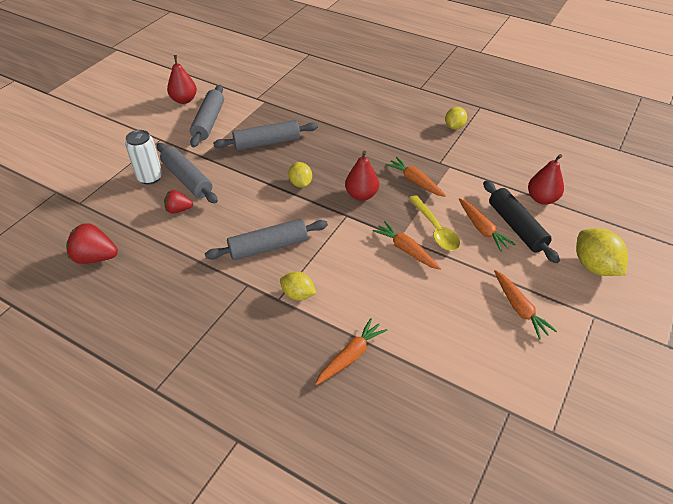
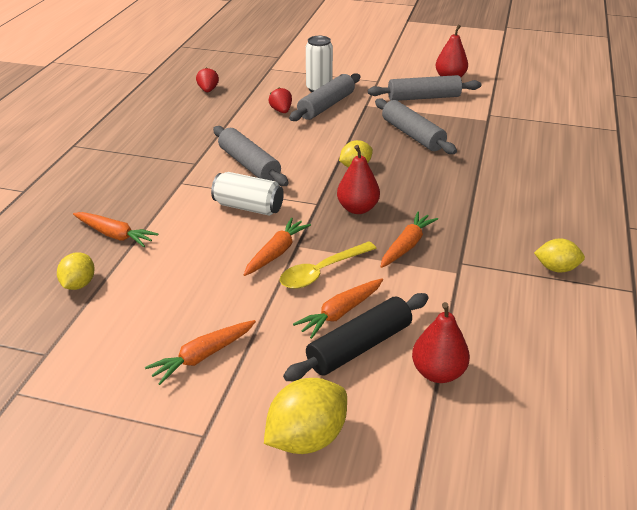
camera: 75 degrees right, 10 degrees down
(95, 257) = (208, 90): red strawberry -> red strawberry, size x0.63
(298, 294) = (189, 192): yellow lemon -> yellow lemon (79, 284)
(337, 257) = (248, 207): none -> white can

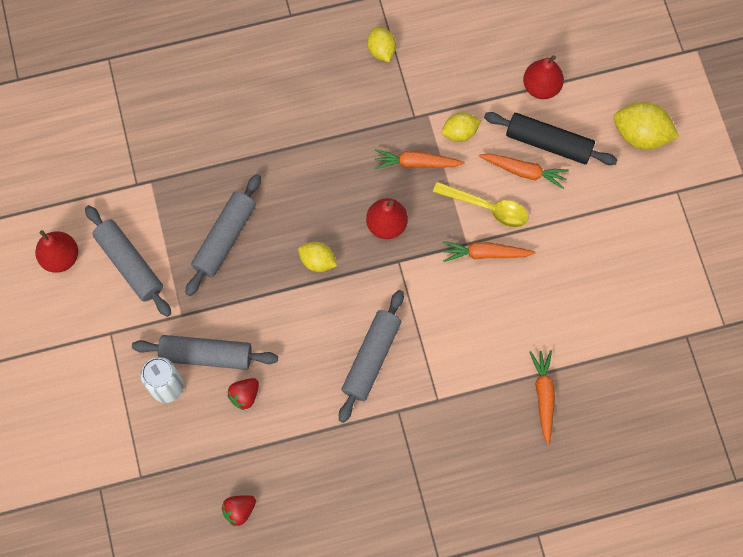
camera: 120 degrees left, 35 degrees up
(79, 284) = (613, 373): yellow lemon -> yellow lemon (460, 132)
(202, 356) = (621, 234): orange carrot -> none
(248, 207) = (439, 314): white can -> none

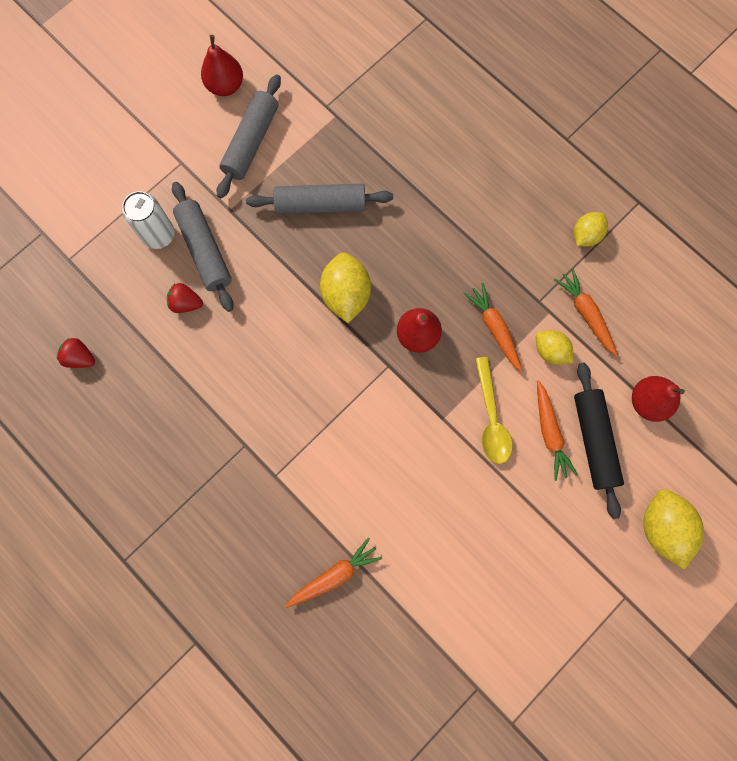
camera: 60 degrees right, 5 degrees up
(317, 261) = (346, 295): yellow lemon -> yellow lemon, size x1.61
(372, 358) = (281, 394): grey rolling pin -> none
(485, 254) = (444, 441): orange carrot -> orange carrot (585, 313)

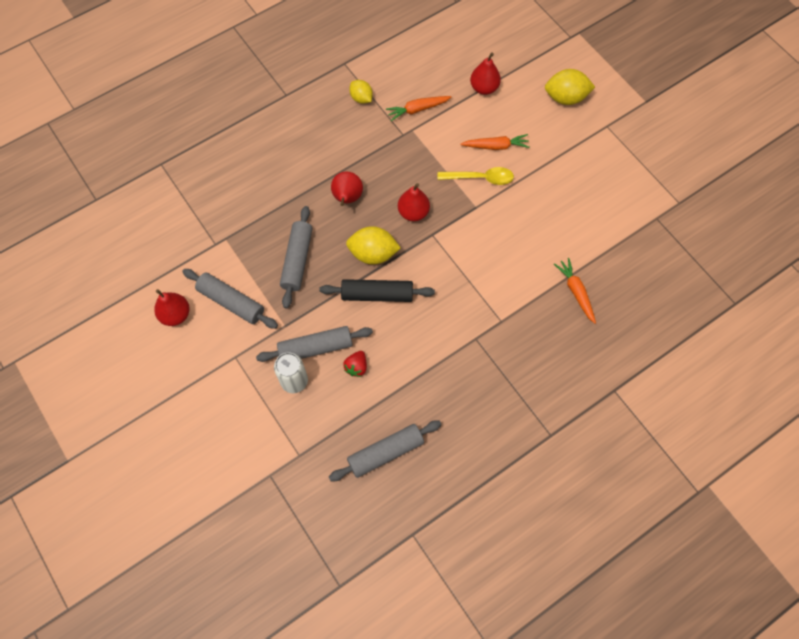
camera: 80 degrees left, 10 degrees down
(80, 358) = (386, 453): red strawberry -> grey rolling pin
(422, 247) = (347, 198): none -> red pear
(494, 328) = (417, 165): orange carrot -> none
(550, 351) = (440, 135): yellow lemon -> none
(593, 441) = (505, 123): black rolling pin -> black rolling pin (377, 295)

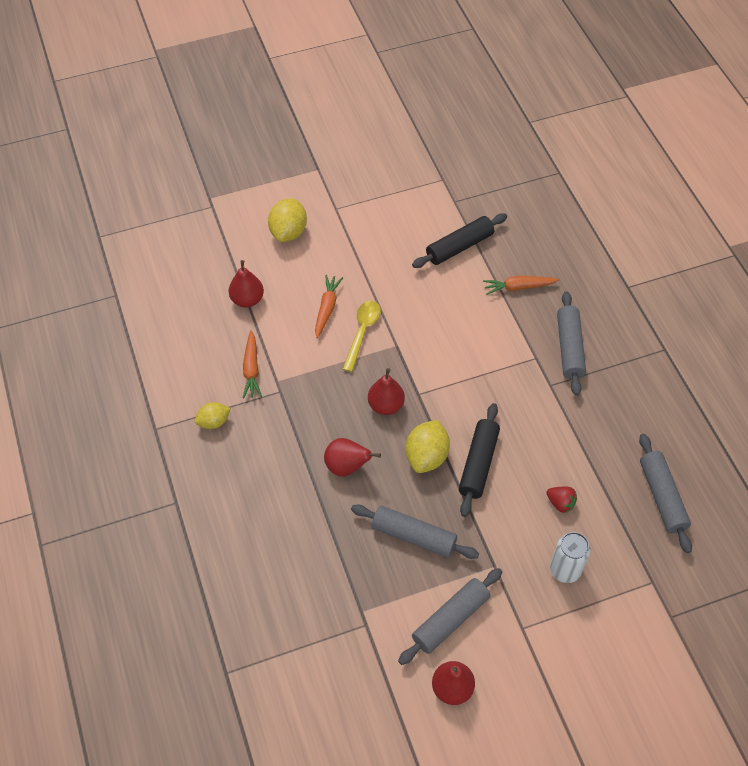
camera: 75 degrees left, 10 degrees down
(316, 348) = (529, 539): grey rolling pin -> grey rolling pin (569, 348)
(603, 233) = (459, 247): none -> black rolling pin

